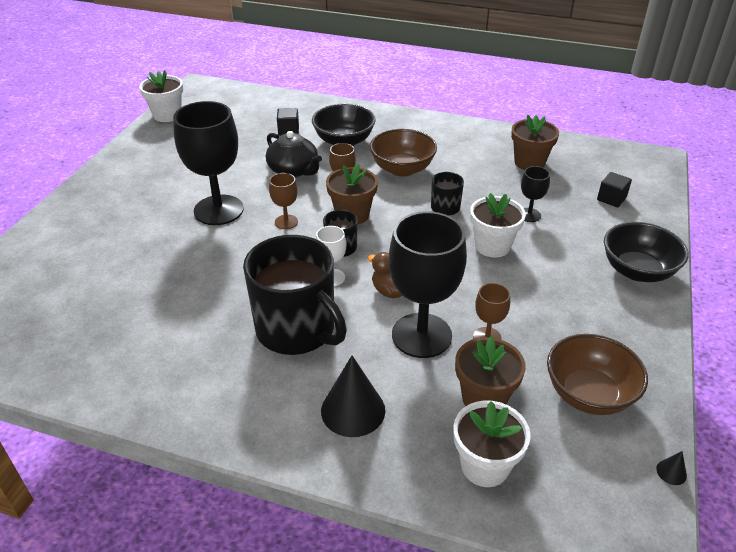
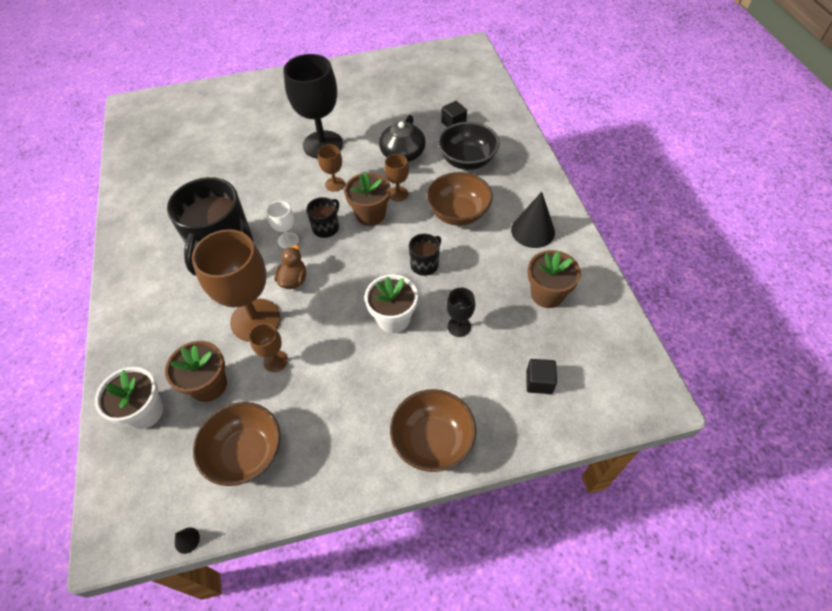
camera: 60 degrees right, 15 degrees up
(167, 115) = (415, 56): white flower pot -> none
(353, 410) = (163, 316): black cone -> black cone (533, 231)
(421, 335) = (255, 320): black goblet -> brown goblet
(637, 271) = (432, 441): black bowl -> brown bowl

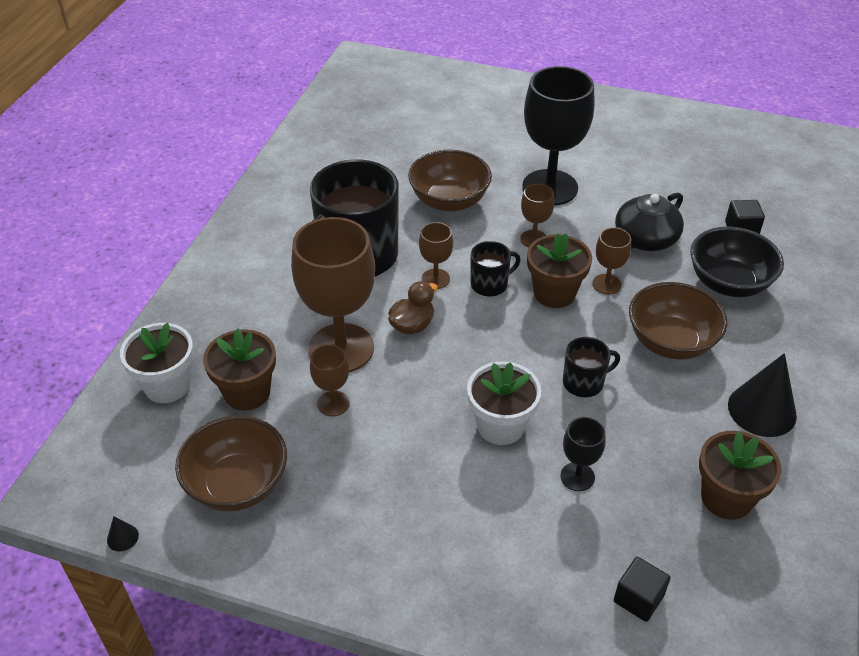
camera: 30 degrees right, 10 degrees down
(288, 240) = (435, 279): white goblet -> brown goblet
(432, 441) = (452, 590): brown bowl -> brown bowl (449, 201)

